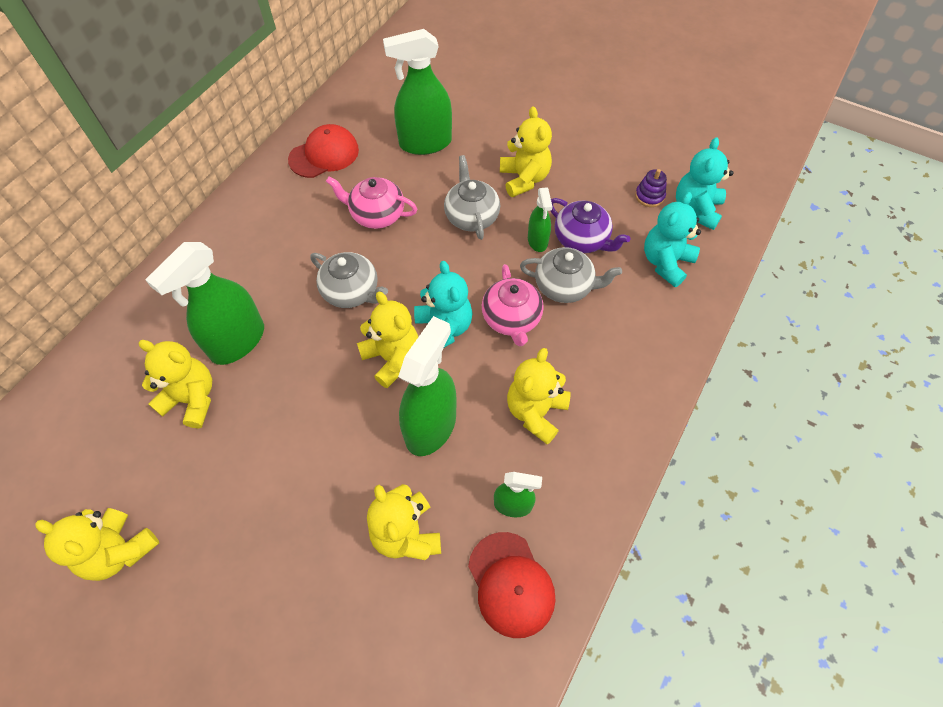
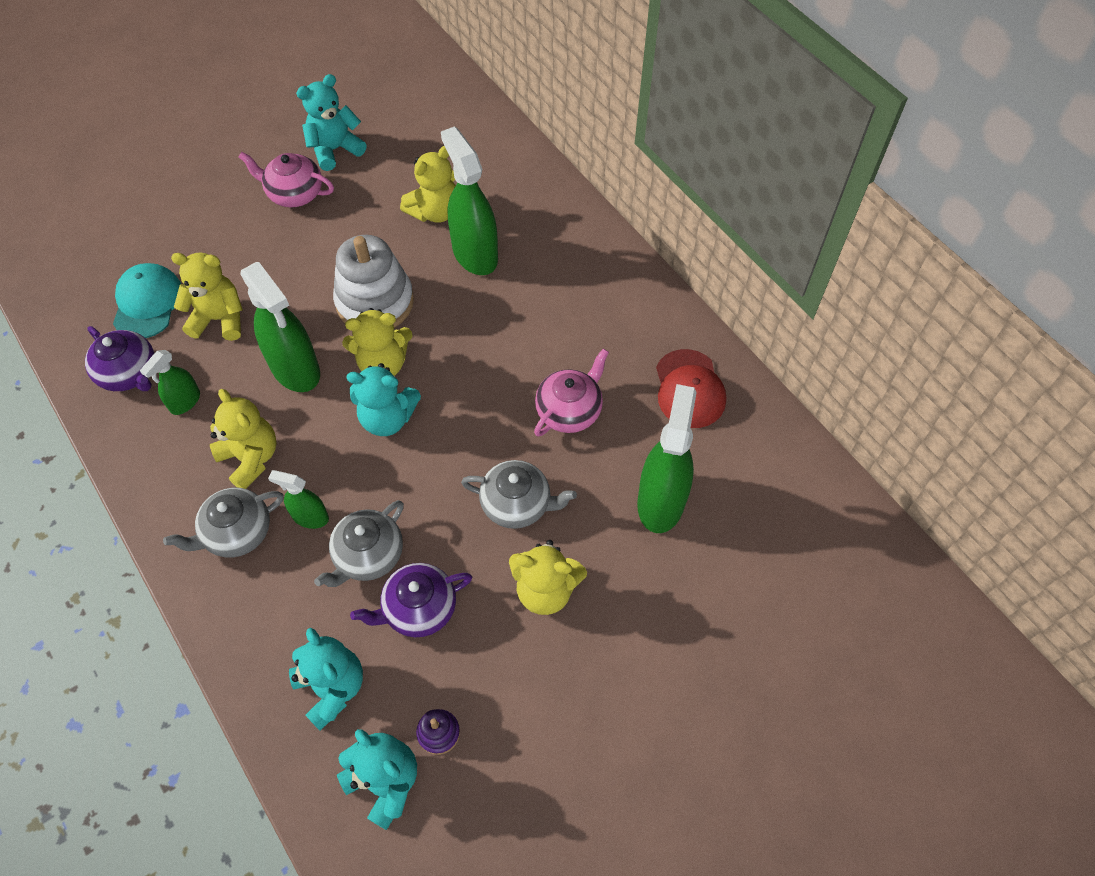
camera: 115 degrees right, 0 degrees up
(119, 550) = (335, 149): yellow teddy bear -> turquoise teddy bear
(326, 398) = (375, 302): none -> white stacking toy
(351, 292) = (479, 355): grey teapot -> grey teapot (237, 532)
(419, 629) = (147, 303): none -> turquoise cap
(511, 319) = (361, 484): pink teapot -> pink teapot (294, 193)
(511, 584) = (129, 373): red cap -> purple teapot
(537, 241) = (444, 558): green spray bottle -> green spray bottle (310, 517)

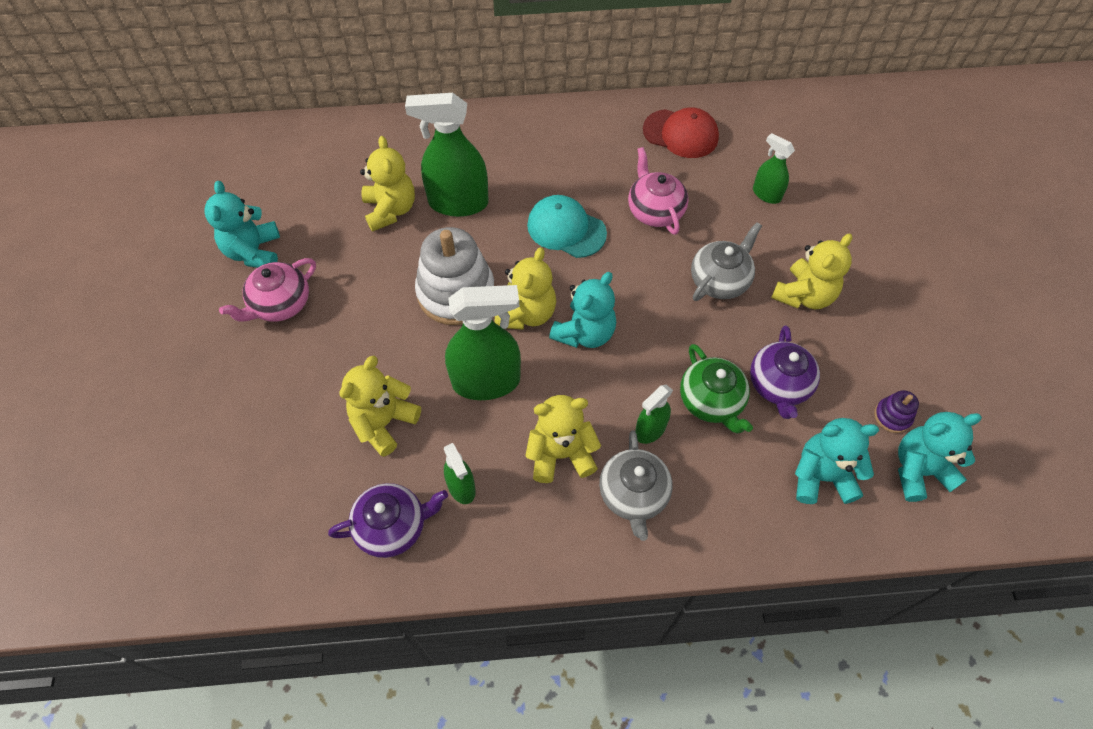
camera: 60 degrees left, 0 degrees up
(147, 303) = (316, 480): turquoise cap -> turquoise cap (566, 229)
(368, 555) = (711, 401): grey teapot -> green teapot
(661, 501) = (766, 194): green spray bottle -> green spray bottle, size x0.53

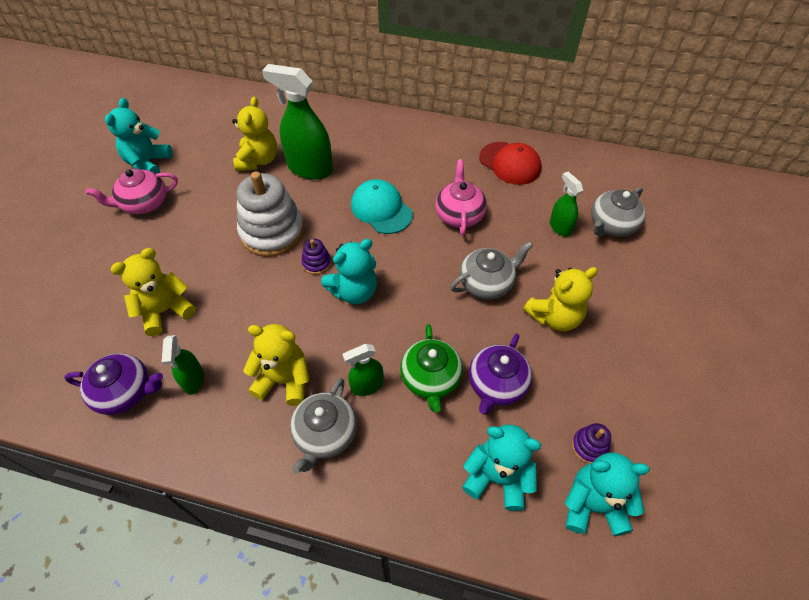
camera: 20 degrees right, 5 degrees down
(486, 381) = (258, 305): green spray bottle -> none
(526, 314) = (316, 263): yellow teddy bear -> purple stacking toy
(817, 177) = (611, 225): none -> grey teapot

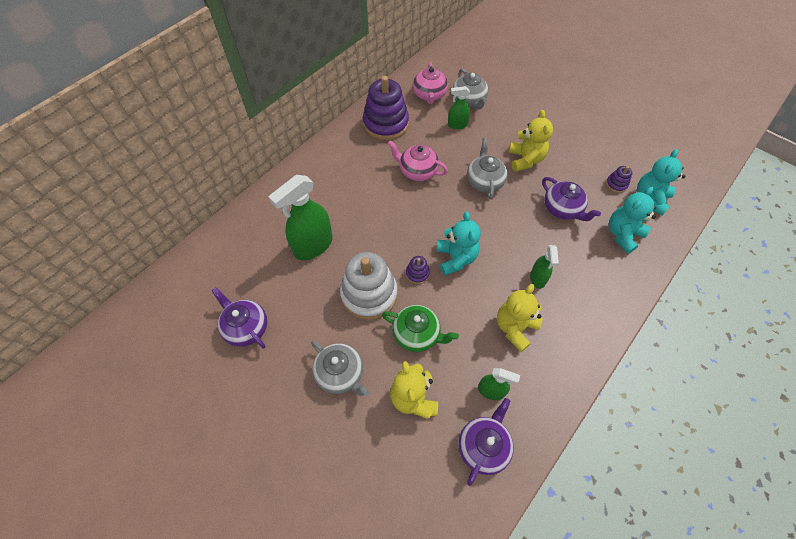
camera: 65 degrees left, 5 degrees up
(144, 203) = (275, 390): pink teapot -> pink teapot (429, 95)
(148, 163) = (220, 375): turquoise teddy bear -> none
(200, 159) = (246, 327): none -> purple teapot
(258, 160) = (278, 280): yellow teddy bear -> none
(325, 434) = (566, 315): grey teapot -> grey teapot (340, 374)
(381, 209) = (386, 214): turquoise cap -> none
(430, 379) = (546, 241): green teapot -> green teapot (417, 334)
(510, 163) = (386, 124): red cap -> purple stacking toy

